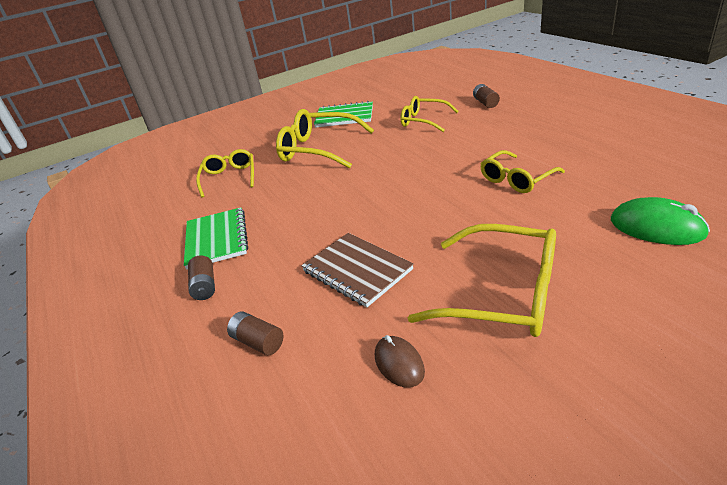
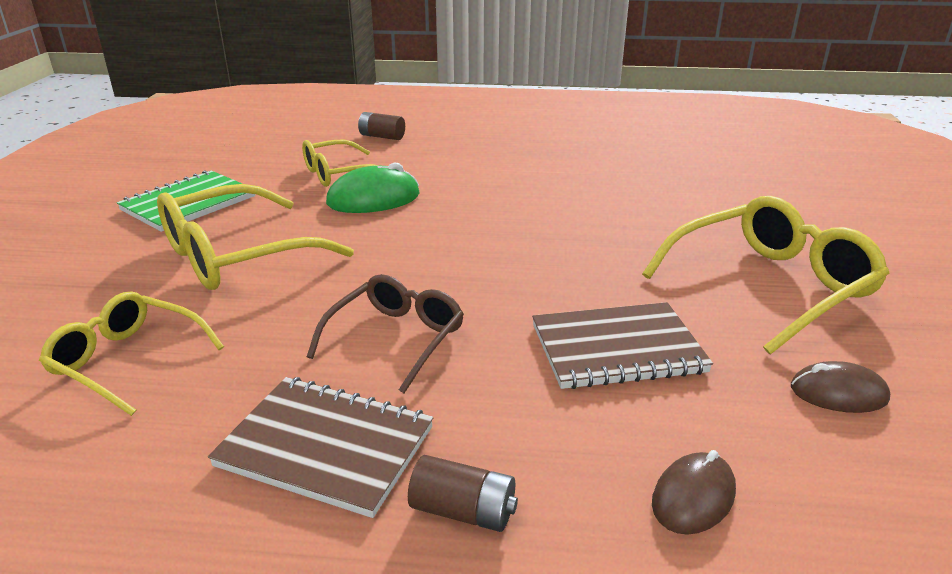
camera: 60 degrees left, 5 degrees down
(217, 239) = (326, 446): green notebook -> brown notebook
(258, 342) = (693, 497): brown battery -> brown mouse
(299, 214) = (397, 338): none -> brown glasses
(516, 179) = (573, 194): yellow glasses -> none
(656, 227) = (745, 187): green mouse -> green mouse (373, 199)

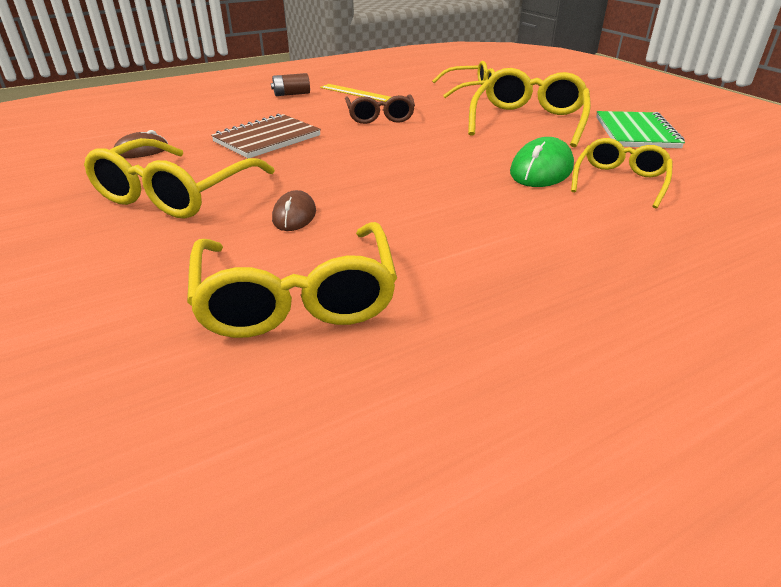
camera: 145 degrees right, 5 degrees up
(326, 446) = (356, 93): brown notebook -> yellow ruler
(382, 137) = (711, 238): brown battery -> none
(680, 177) = (297, 298): none -> yellow glasses
(693, 497) = (212, 112): brown mouse -> brown mouse (294, 215)

